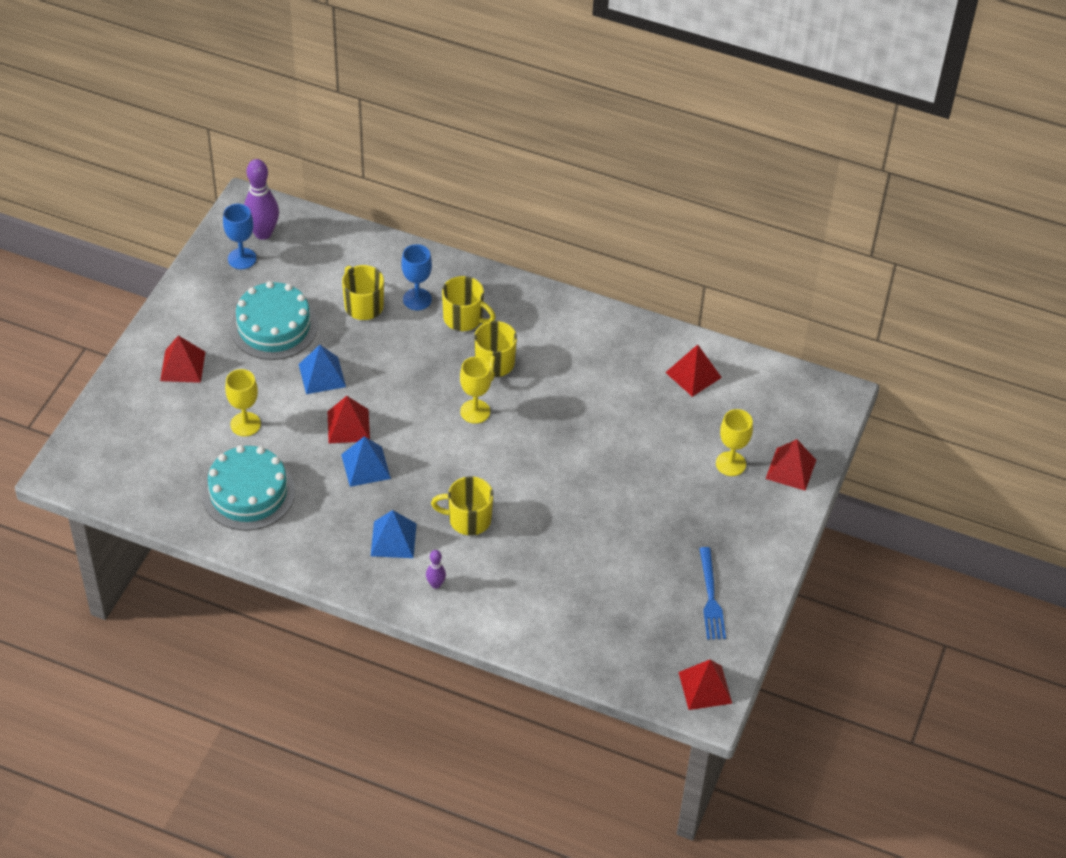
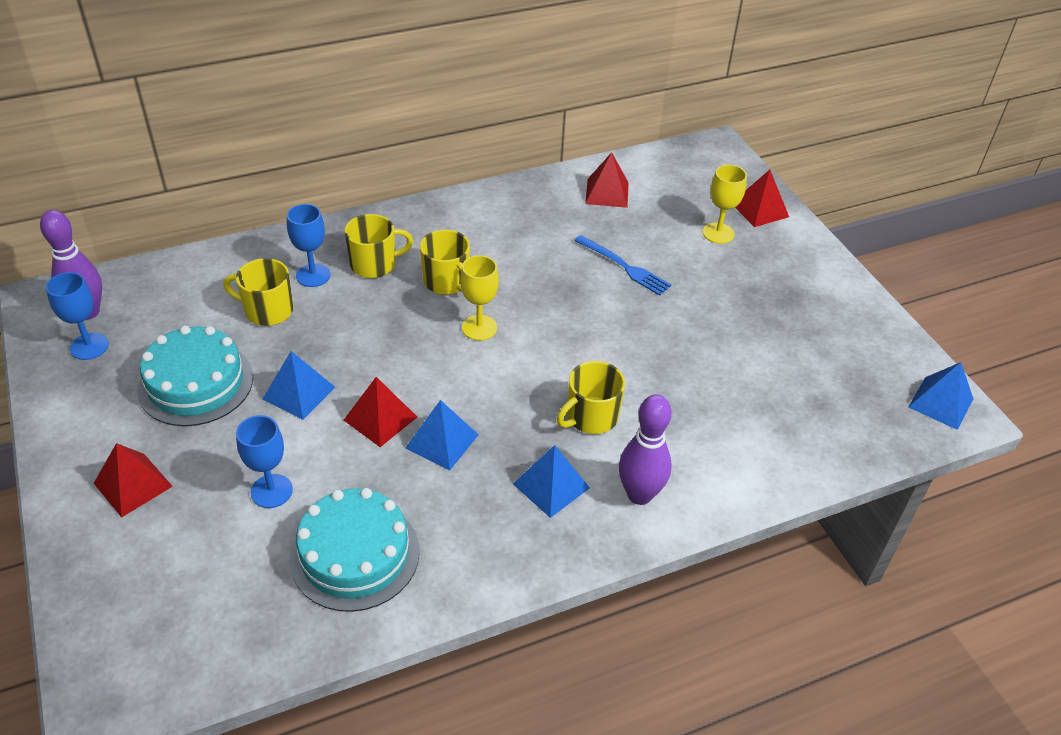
camera: 45 degrees left, 5 degrees down
(245, 424) = (271, 491): yellow goblet -> blue goblet
(435, 584) = (639, 494): purple bowling pin -> purple bowling pin, size x2.00
(705, 687) = (940, 403): red pyramid -> blue pyramid
(710, 597) = (844, 334): blue fork -> blue fork (624, 267)

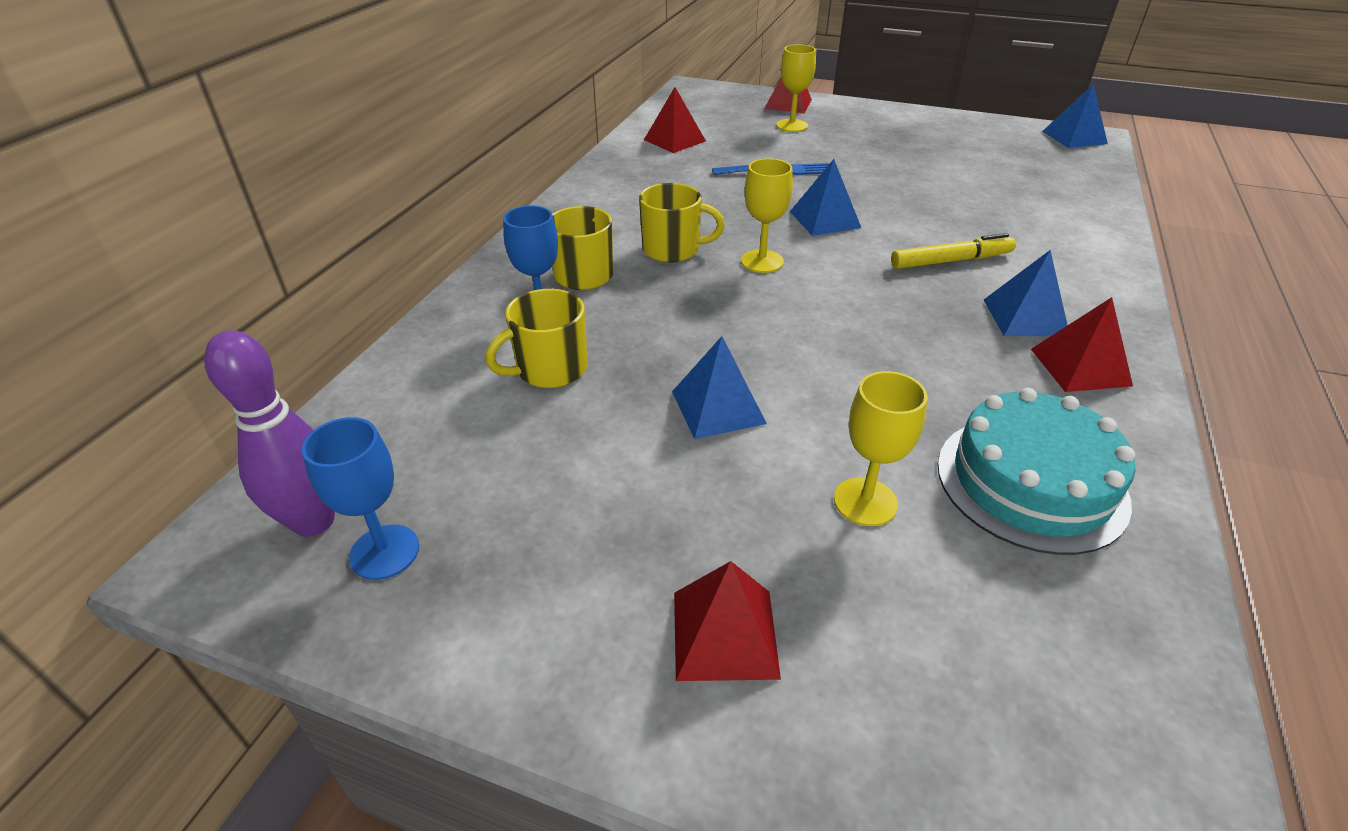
camera: 45 degrees left, 5 degrees down
(196, 383) = (597, 481): turquoise cake -> none
(271, 491) = (865, 502): blue goblet -> yellow goblet
(380, 418) = (825, 371): red pyramid -> red pyramid (1080, 367)
(442, 441) = (901, 348): blue pyramid -> blue pyramid (825, 219)
(591, 417) = (951, 261): yellow mug -> yellow marker
(639, 494) = (1075, 281): purple bowling pin -> none

